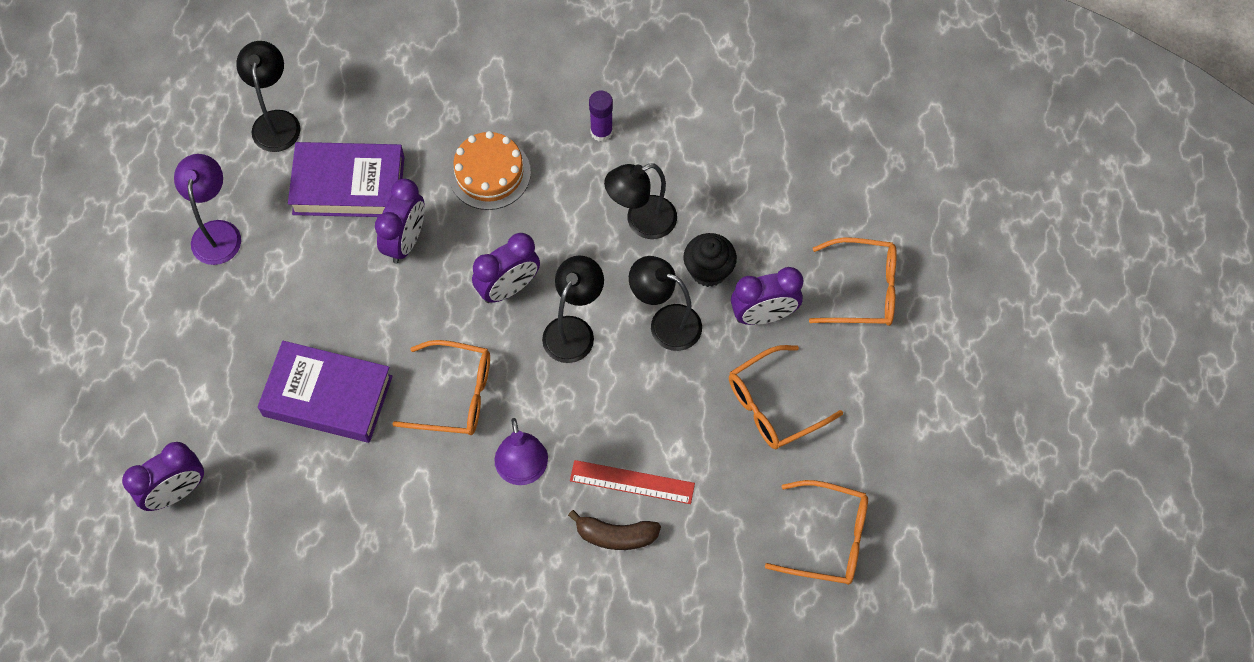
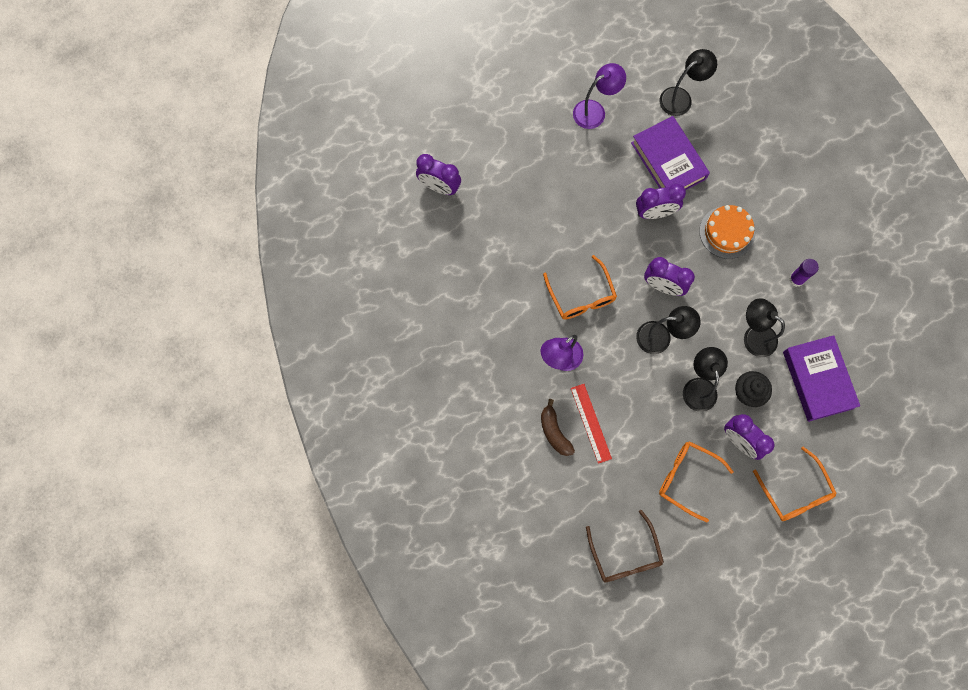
camera: 60 degrees right, 10 degrees up
(327, 396) = (538, 229): purple book -> purple book (817, 380)
(828, 539) = (625, 554): orange glasses -> brown glasses

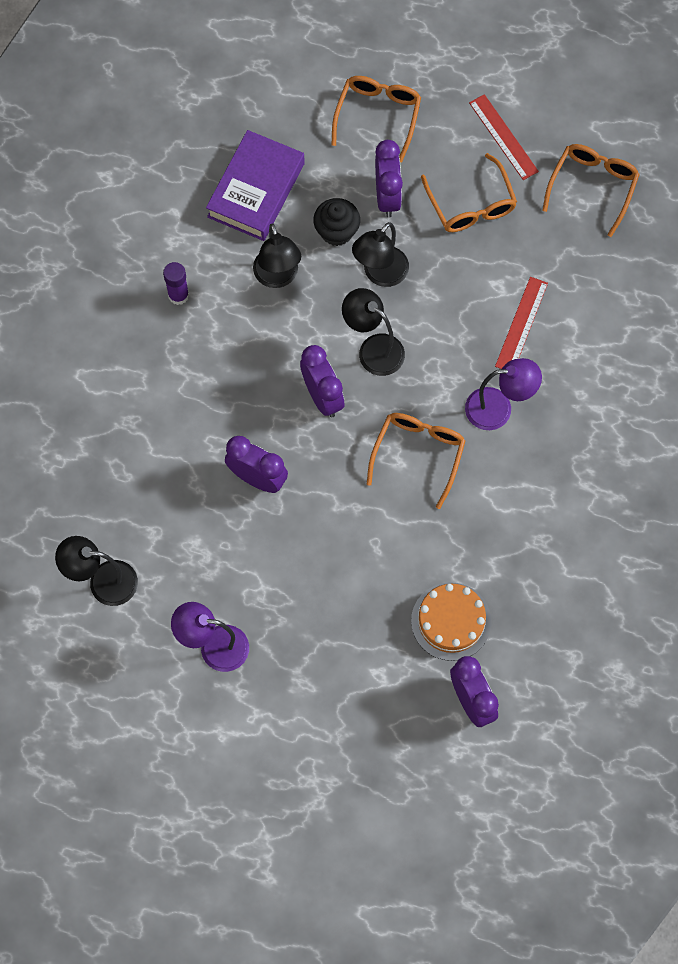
camera: 140 degrees left, 5 degrees down
(554, 432) = (566, 344): brown banana -> none
(625, 554) = (592, 187): brown glasses -> orange glasses
(668, 161) = (188, 522): purple book -> none
(708, 543) = (503, 137): none -> red ruler
(727, 232) = (201, 397): orange cake -> orange cake (451, 621)

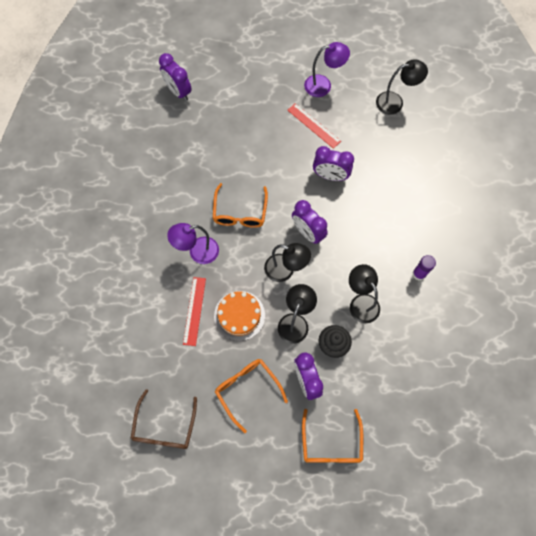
camera: 165 degrees right, 0 degrees up
(256, 190) = (396, 361): purple book -> none
(451, 621) = (198, 127): orange cake -> orange cake (239, 315)
(503, 137) = (236, 451): red ruler -> red ruler (313, 125)
(592, 187) = (164, 427): orange glasses -> brown glasses

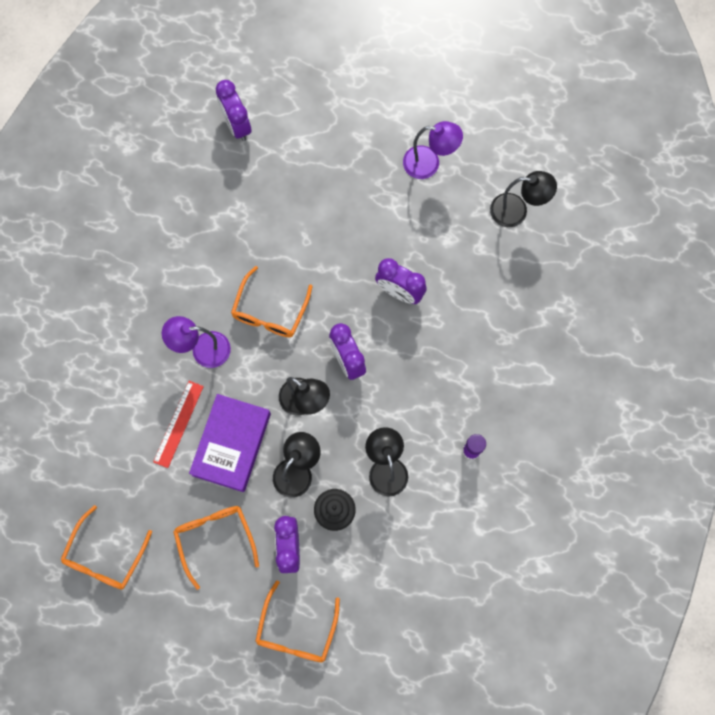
camera: 15 degrees right, 5 degrees up
(164, 427) = (105, 556): brown glasses -> orange glasses
(239, 315) = (231, 444): orange cake -> purple book
(313, 125) = (399, 217): red ruler -> none

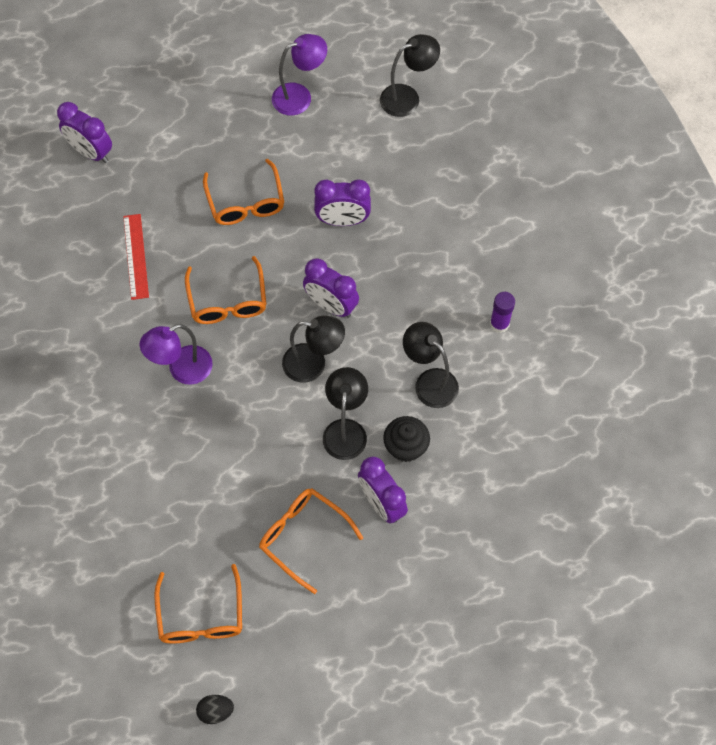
camera: 30 degrees left, 10 degrees down
(74, 636) = (216, 711): none -> black egg
(178, 424) = (200, 450): red ruler -> red ruler (136, 256)
(231, 444) = (265, 441): purple book -> none
(296, 630) = (437, 577): orange glasses -> orange glasses (246, 202)

